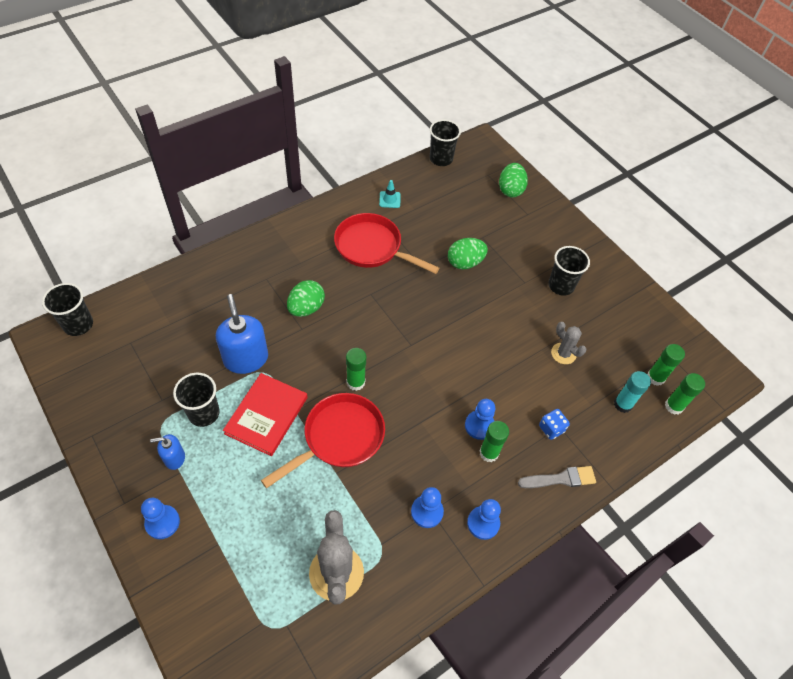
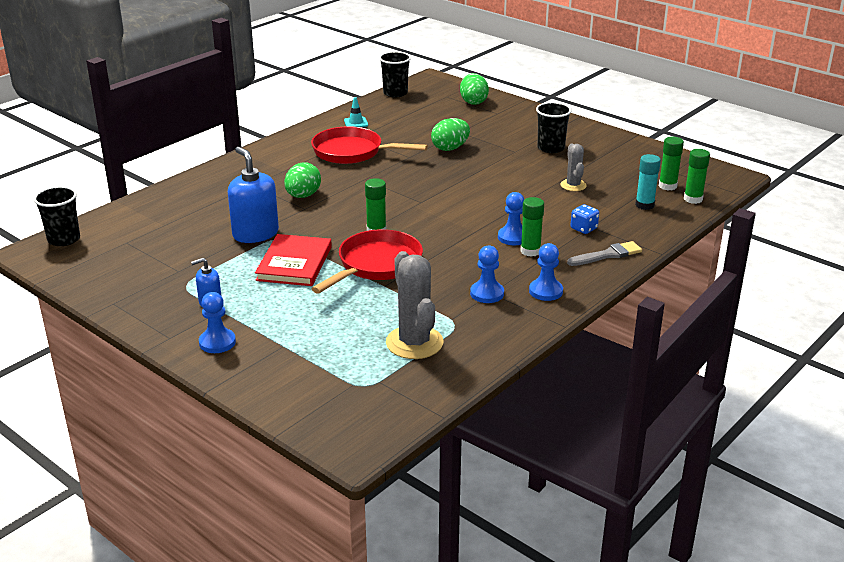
camera: 10 degrees left, 25 degrees down
(204, 413) = (227, 272): black cup -> none
(563, 353) = (573, 185): grey cactus -> grey cactus turned 45 degrees clockwise

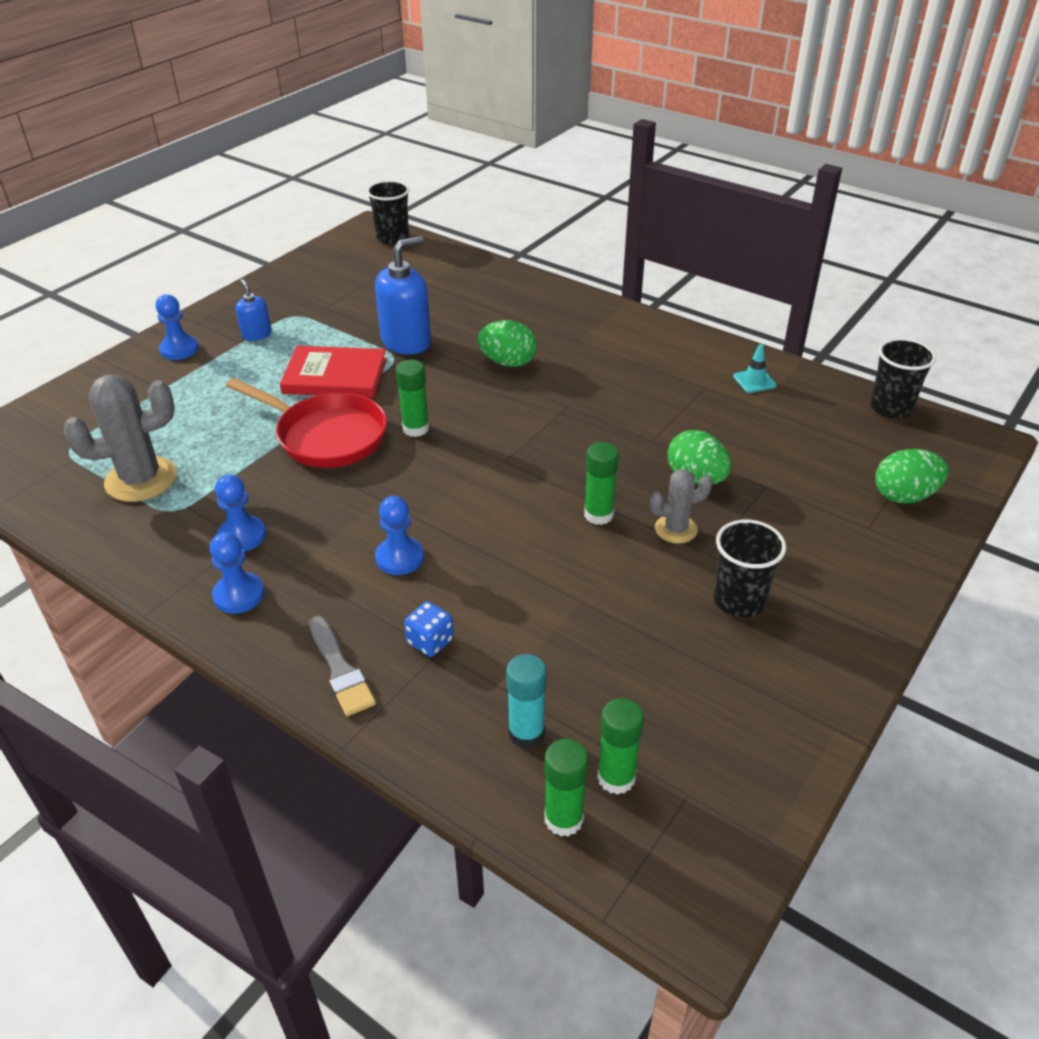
camera: 85 degrees right, 10 degrees up
(352, 152) = (650, 388): red pan -> none
(530, 251) = (356, 577): green glue stick -> green glue stick (598, 515)
(573, 185) = (590, 630): grey cactus -> grey cactus (676, 529)

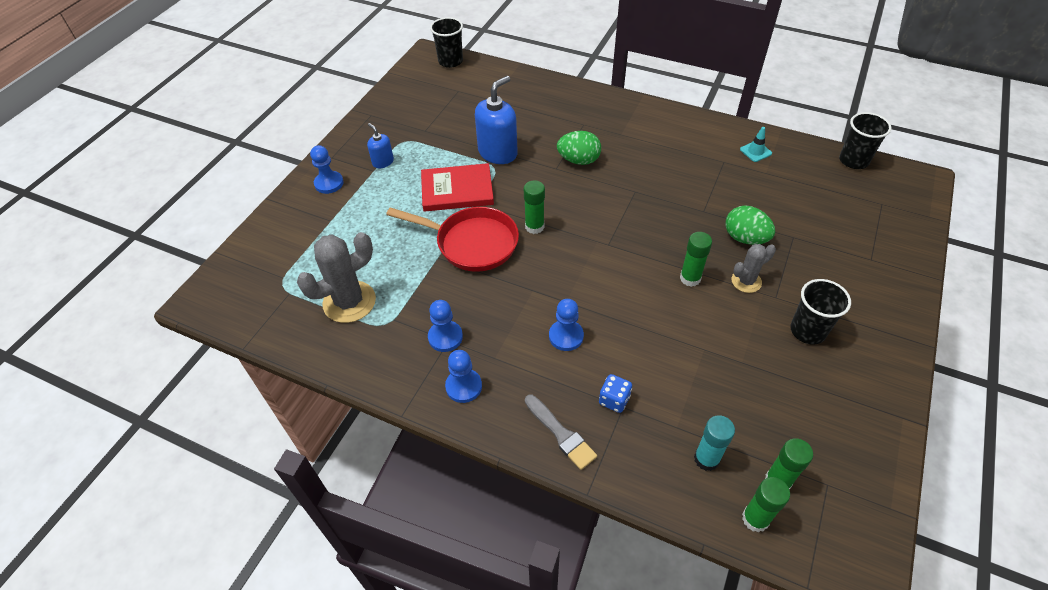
camera: 10 degrees left, 10 degrees up
(904, 496) = (885, 230): green egg -> none

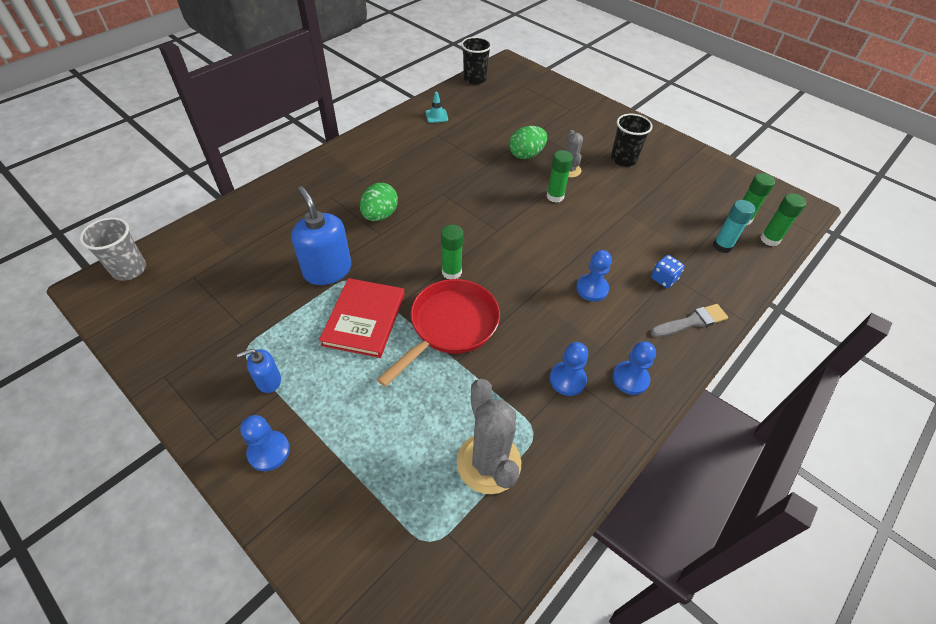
camera: 75 degrees left, 0 degrees up
(450, 61) = (129, 269): black cup -> grey cup

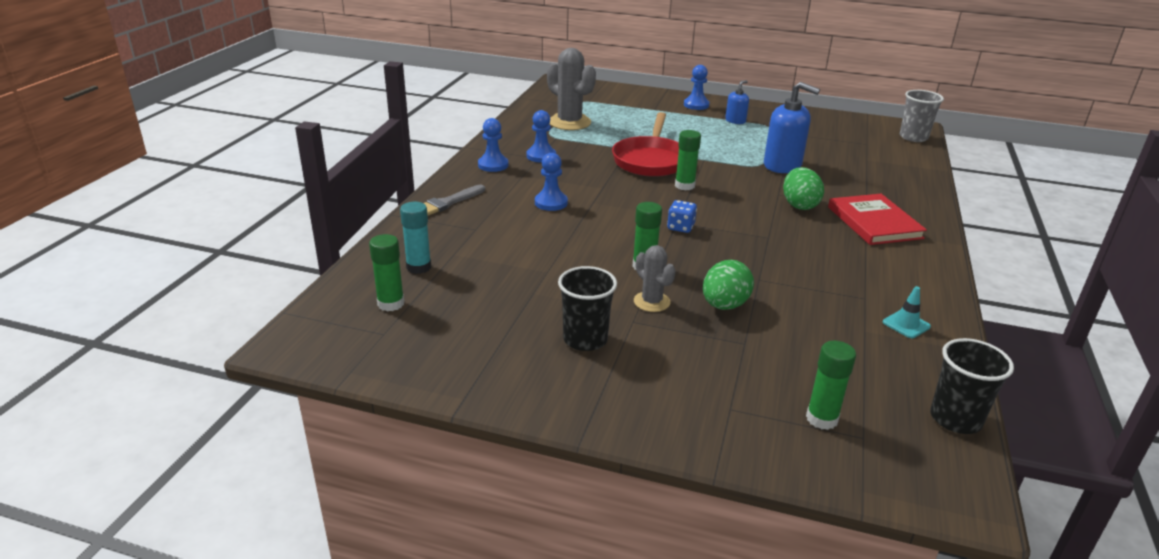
camera: 155 degrees right, 20 degrees down
(364, 319) = (716, 151): red book -> red book (874, 222)
(663, 279) = (482, 225): blue dice -> blue dice (680, 227)
(769, 239) = (354, 289): green glue stick -> green glue stick (821, 419)

